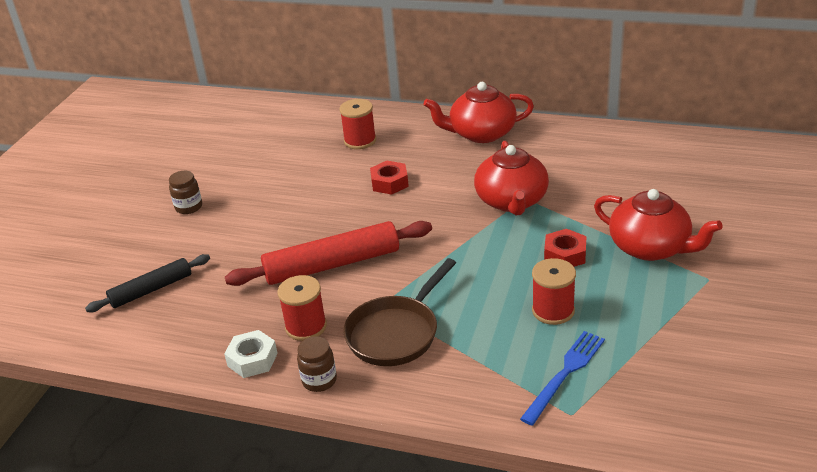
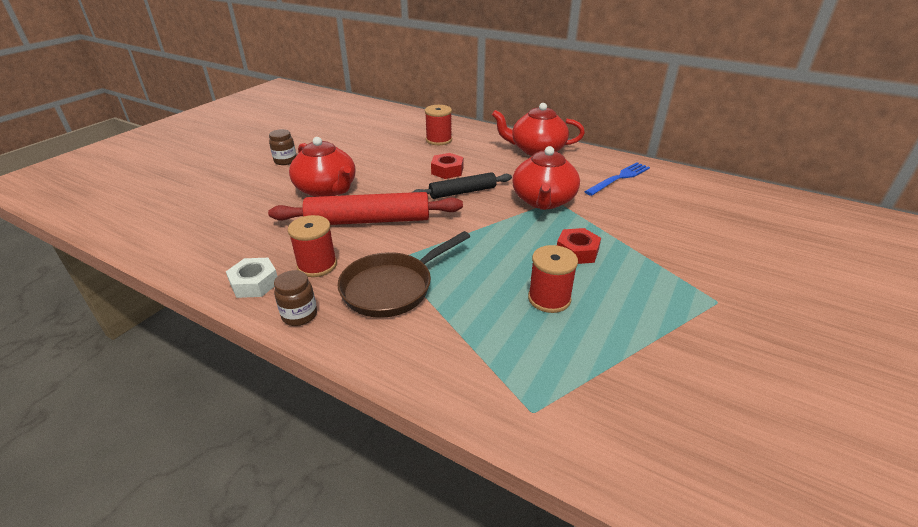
camera: 10 degrees right, 0 degrees up
(151, 289) = (216, 211): black rolling pin -> black rolling pin (463, 192)
(565, 374) = (540, 365): blue fork -> blue fork (619, 178)
(650, 247) = (662, 261): red teapot -> red teapot (327, 190)

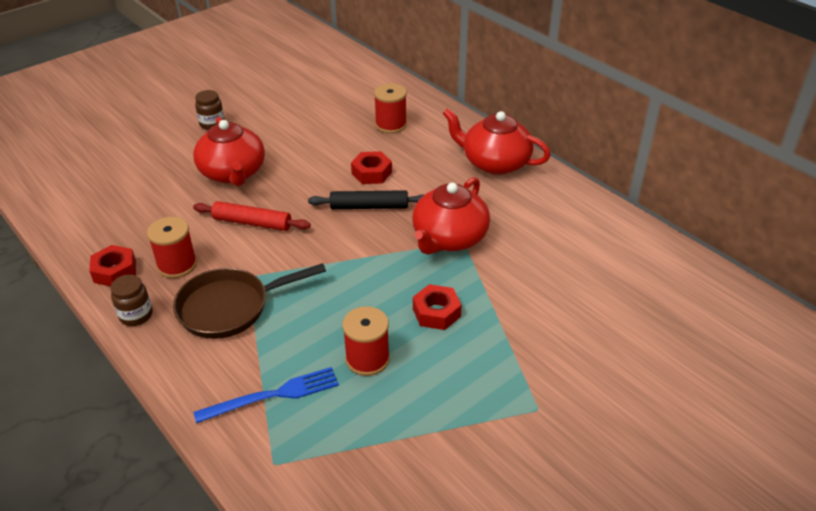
camera: 20 degrees right, 5 degrees up
(254, 283) = (115, 271): white nut -> red nut
(369, 220) = (252, 223): red rolling pin -> red rolling pin, size x0.61
(619, 178) = (562, 226): blue fork -> blue fork (273, 395)

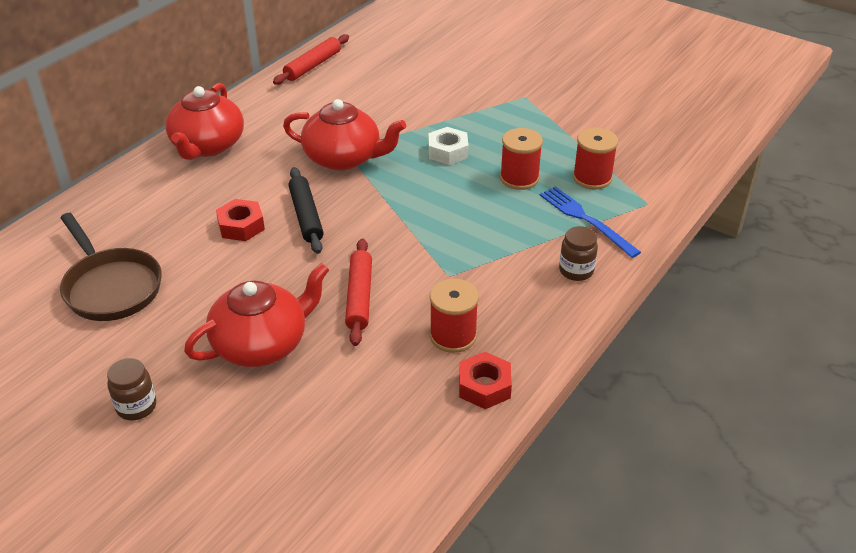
camera: 105 degrees left, 0 degrees up
(136, 315) = (541, 340): brown jar -> brown jar (576, 271)
(230, 307) = (498, 275): brown pan -> brown pan (111, 287)
(391, 125) = (132, 230): red spool -> red spool (592, 178)
(436, 312) = (448, 152): red nut -> white nut
(635, 237) = (313, 65): none -> red rolling pin

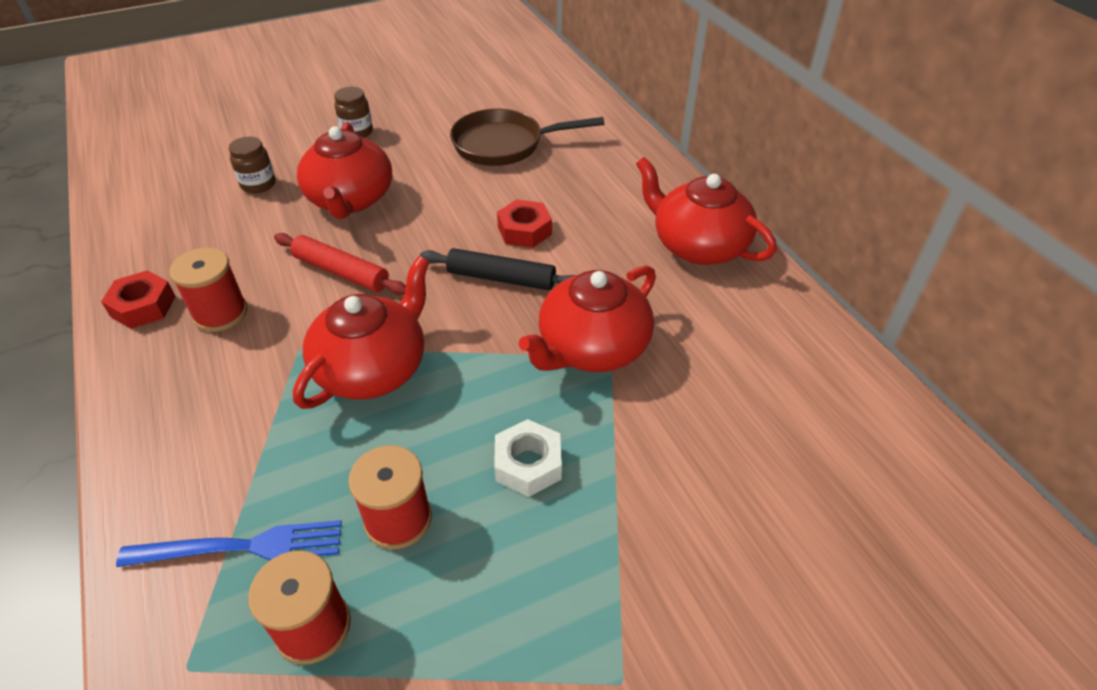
camera: 120 degrees right, 5 degrees up
(313, 65) = (875, 405): red rolling pin -> none
(435, 234) = (373, 368): none -> red teapot
(576, 271) = (177, 470): brown jar -> brown jar (258, 184)

